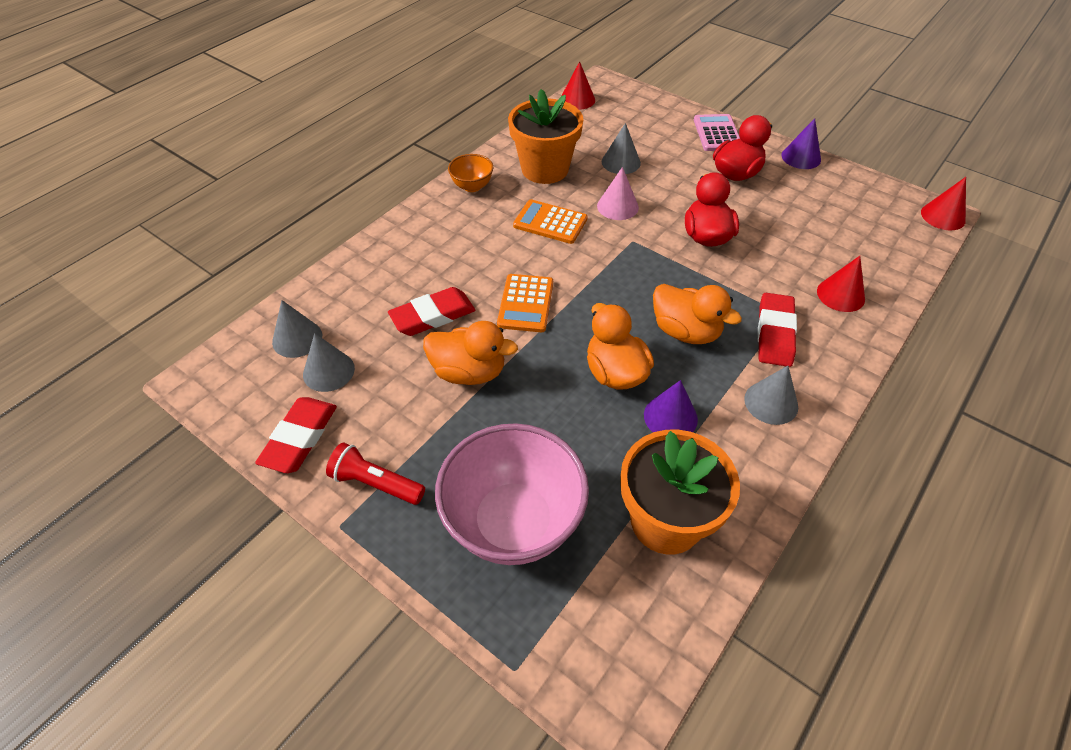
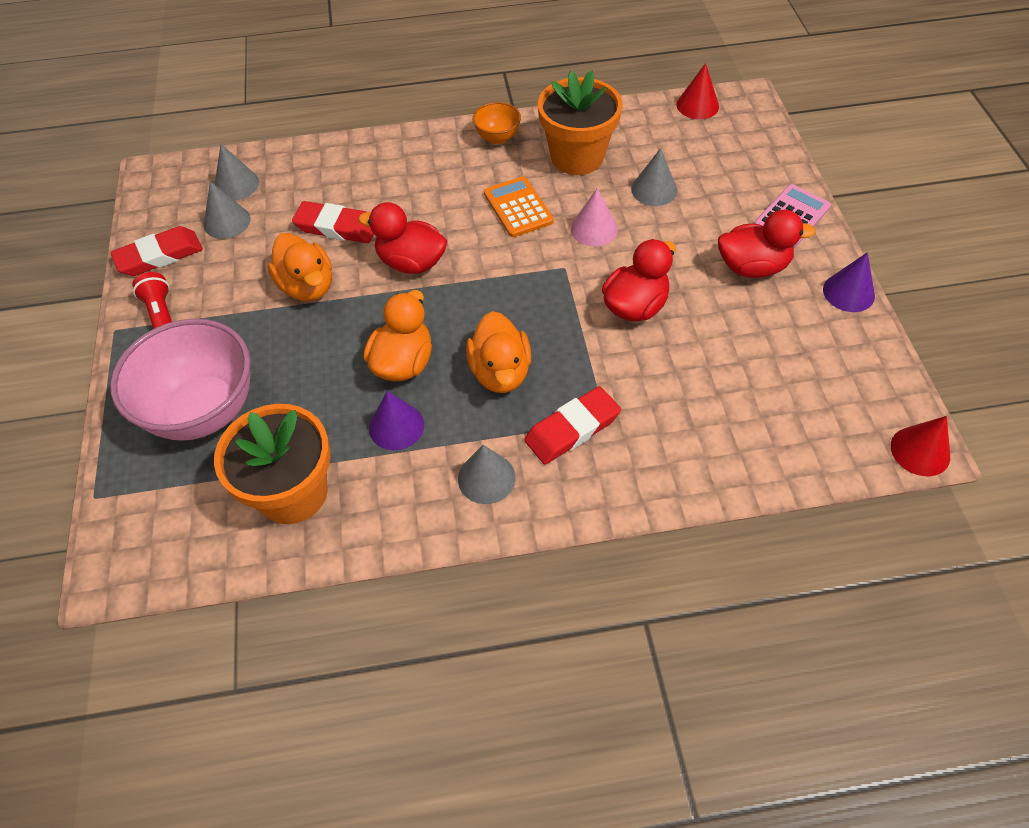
camera: 45 degrees right, 5 degrees up
(525, 303) = (411, 262): orange calculator -> red duck
(840, 295) = (684, 442): red cone -> none

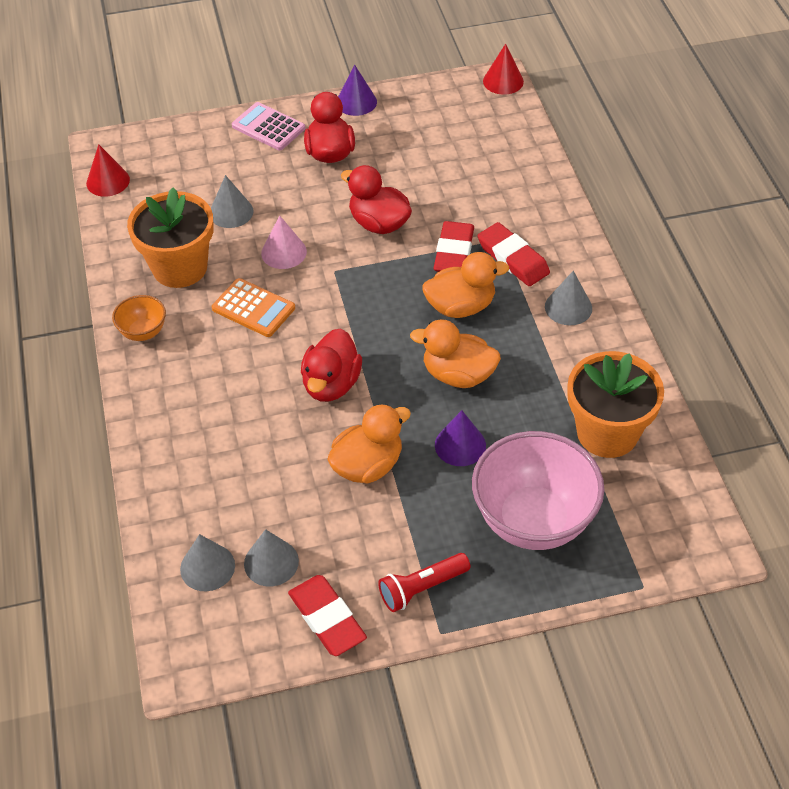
camera: 95 degrees left, 5 degrees down
(337, 227) = (280, 454): red eraser -> red eraser (454, 252)
(396, 426) = (528, 371): purple cone -> purple cone (460, 445)
(518, 207) = (253, 308): orange calculator -> orange calculator turned 120 degrees counterclockwise

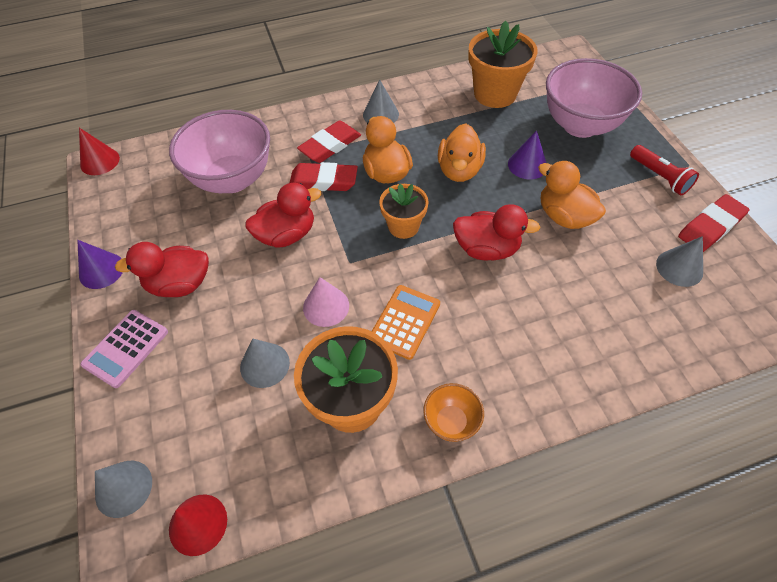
camera: 95 degrees left, 5 degrees up
(207, 567) = (704, 312): grey cone -> grey cone (123, 488)
(376, 316) = (403, 226): none -> orange flower pot
(379, 223) = (286, 235): red duck -> red duck turned 150 degrees counterclockwise
(465, 180) = (232, 179): none -> pink bowl

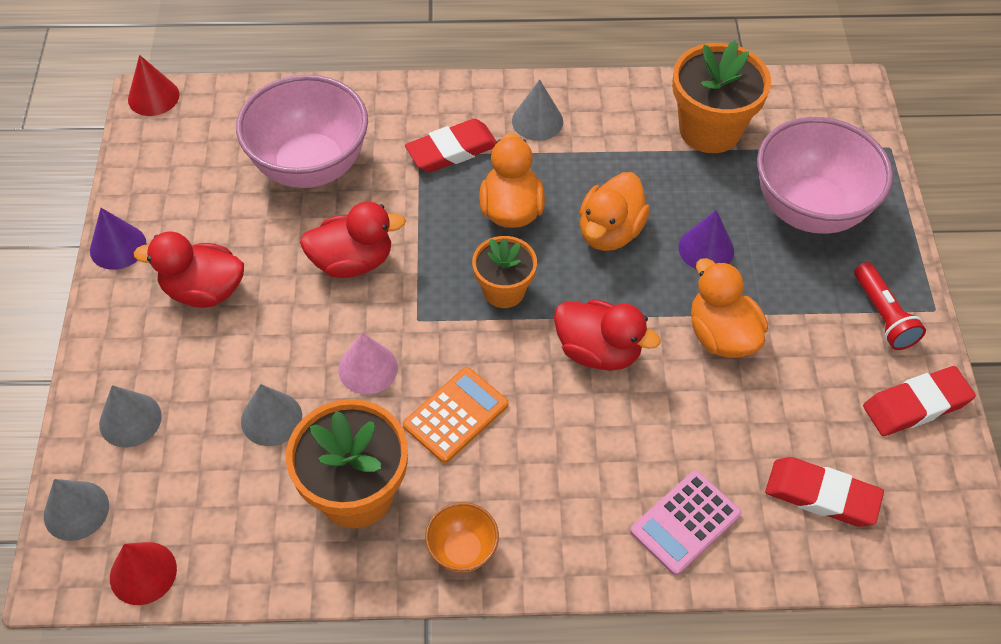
camera: 15 degrees right, 0 degrees up
(126, 348) = (120, 352): pink calculator -> pink calculator (685, 523)
(323, 181) = (425, 199): red eraser -> red eraser (821, 495)
(679, 268) = (842, 448): grey cone -> grey cone (130, 420)

